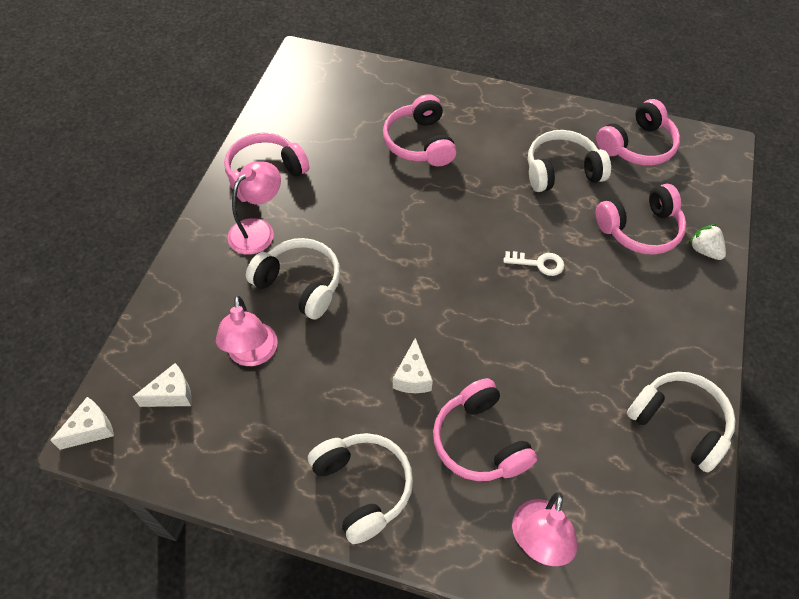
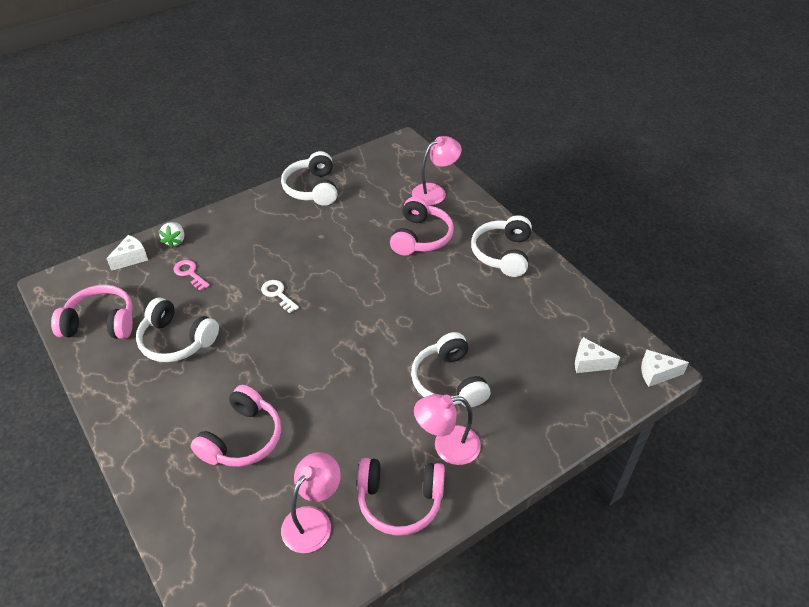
camera: 140 degrees left, 10 degrees down
(252, 354) = (518, 355): pink lamp -> pink lamp (313, 520)
(412, 377) = (426, 284): white cheese -> white cheese (131, 258)
(640, 229) = (190, 273): pink headphones -> pink key

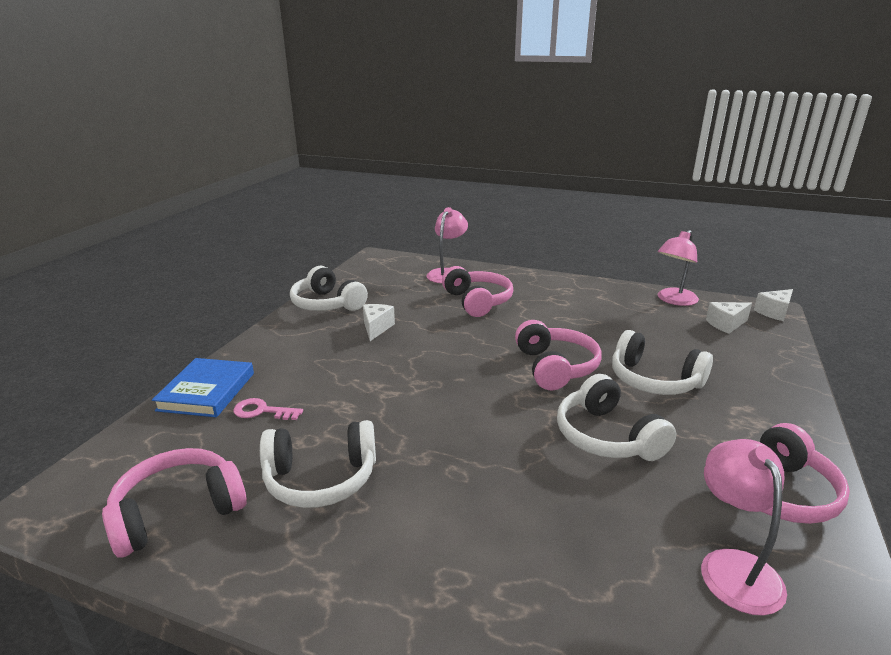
camera: 35 degrees left, 20 degrees down
(131, 258) = (158, 428): white cheese -> white cheese (376, 328)
(175, 241) = (207, 391): white strawberry -> blue book
(242, 438) = (537, 532): pink headphones -> pink headphones (555, 367)
(278, 294) = (396, 387): white key -> none
(447, 447) = (733, 426): pink lamp -> pink lamp (673, 300)
(503, 254) = (559, 289): white headphones -> white headphones (607, 436)

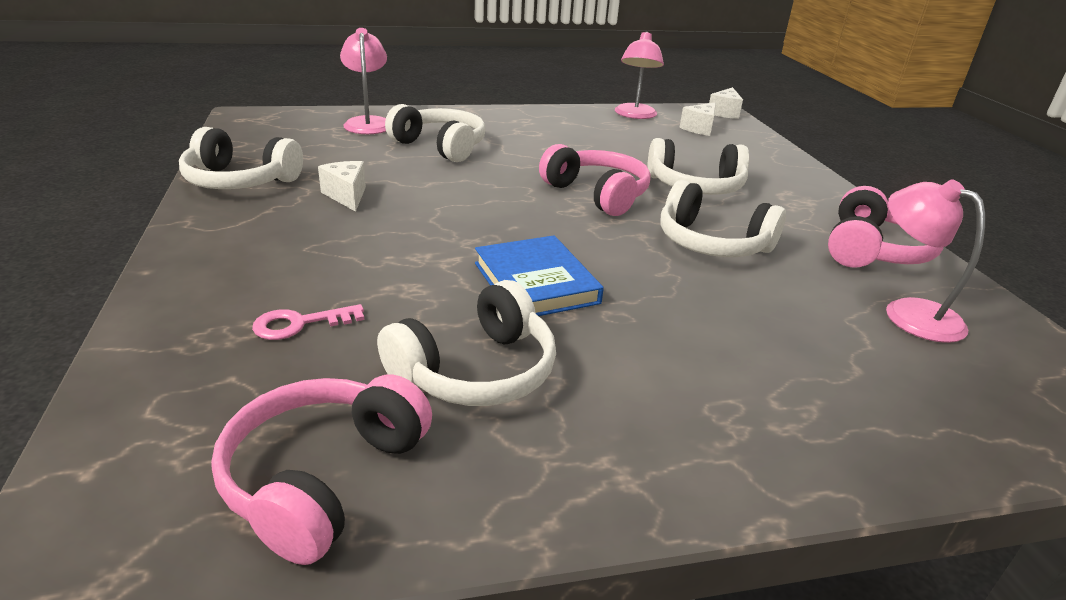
camera: 35 degrees left, 5 degrees up
(207, 391) = (176, 324): blue book -> blue book (536, 283)
(477, 301) = (440, 146): pink headphones -> white headphones

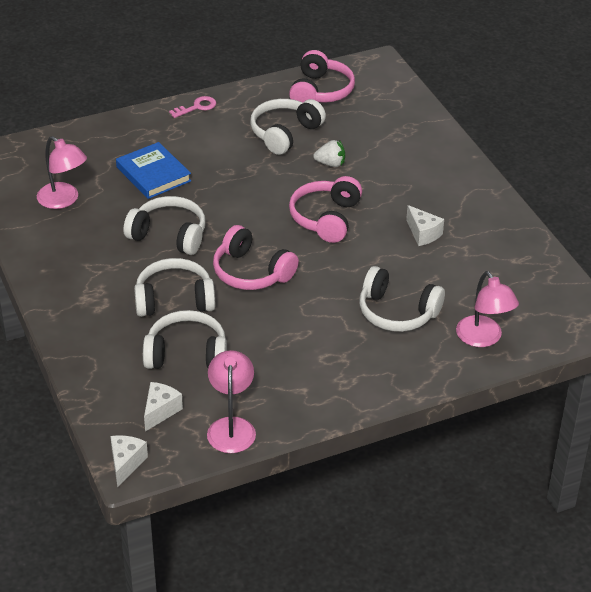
camera: 170 degrees right, 10 degrees up
(240, 181) = (504, 234): white headphones -> white headphones (186, 354)
(300, 324) = (374, 142): pink key -> pink key (197, 107)
(415, 298) = (330, 164): none -> white strawberry
(536, 283) = (273, 184): blue book -> blue book (153, 174)
(873, 250) = (59, 249): pink headphones -> pink headphones (326, 218)

